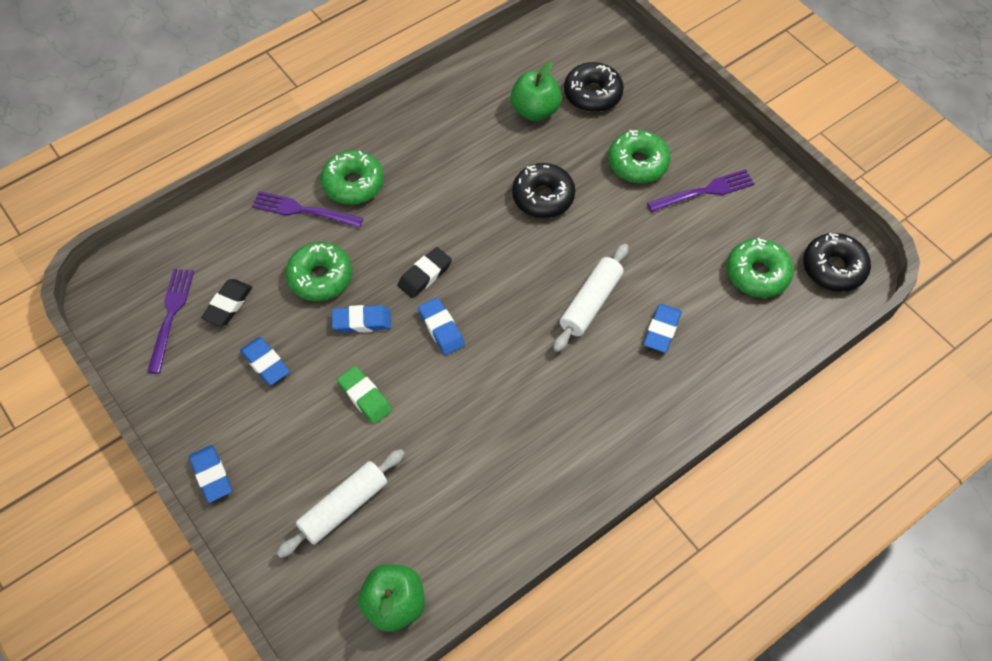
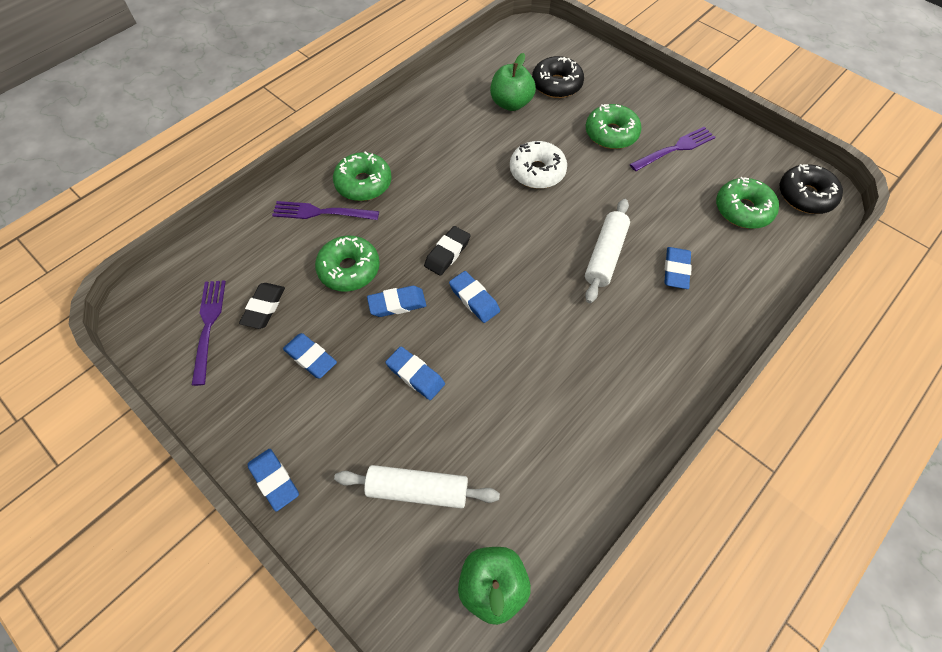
camera: 10 degrees left, 0 degrees up
(344, 507) = (417, 490): white rolling pin -> white rolling pin turned 60 degrees clockwise
(365, 397) = (415, 375): green eraser -> blue eraser
(543, 197) = (537, 172): black donut -> white donut

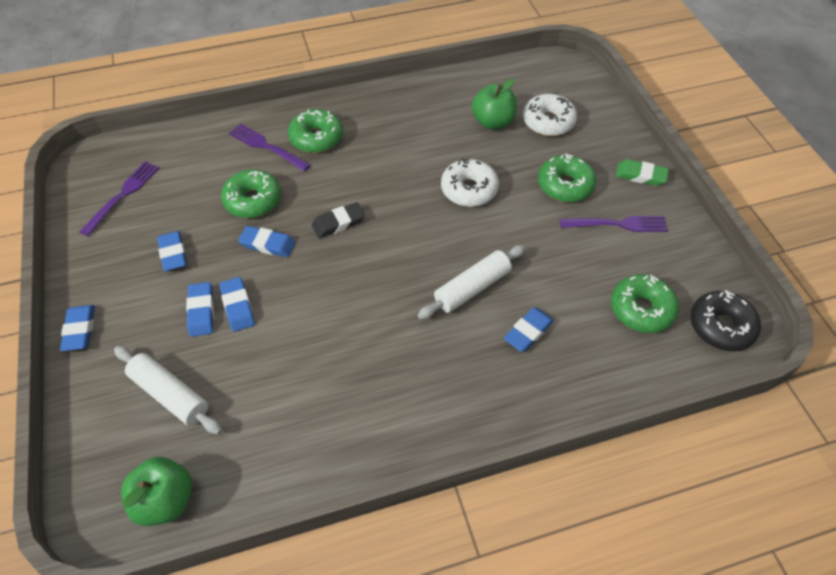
camera: 30 degrees right, 5 degrees down
(264, 308) = (170, 200): black eraser -> none
(474, 299) = (330, 270): blue eraser -> blue eraser (201, 311)
(556, 85) = (548, 122): black donut -> white donut
(661, 101) = (640, 175): none -> green eraser

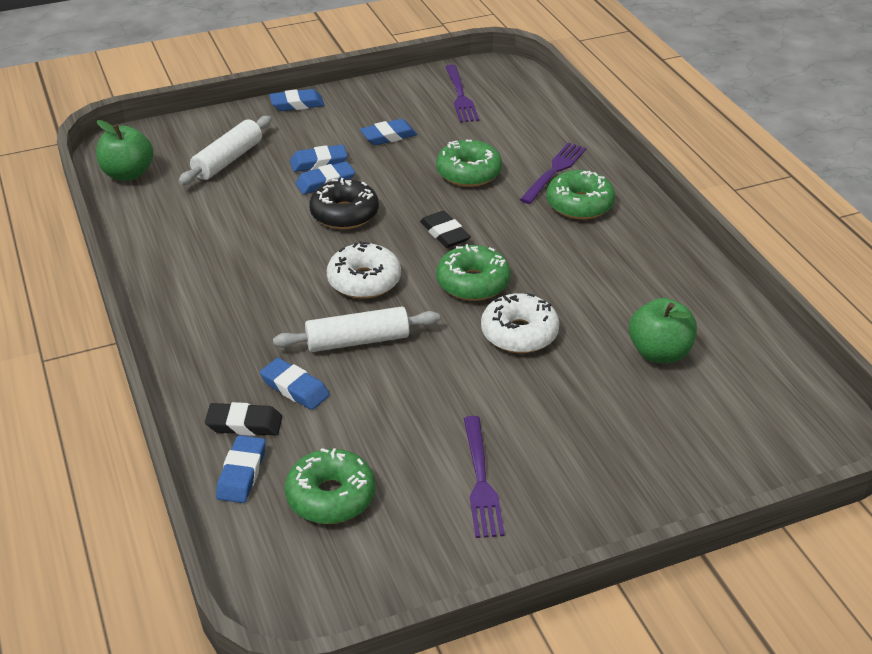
camera: 85 degrees right, 15 degrees down
(122, 195) = (460, 96): purple fork -> purple fork turned 60 degrees clockwise
(268, 244) = (407, 190): blue eraser -> blue eraser (241, 473)
(472, 288) = (357, 341): white rolling pin -> white rolling pin turned 60 degrees counterclockwise
(548, 122) = (679, 411): white donut -> white donut (364, 281)
(565, 185) = (547, 427): green donut -> green donut (473, 283)
(570, 367) = (244, 424): none -> black eraser
(640, 175) = (588, 514): green eraser -> none
(720, 326) = (304, 582): black donut -> black donut (344, 214)

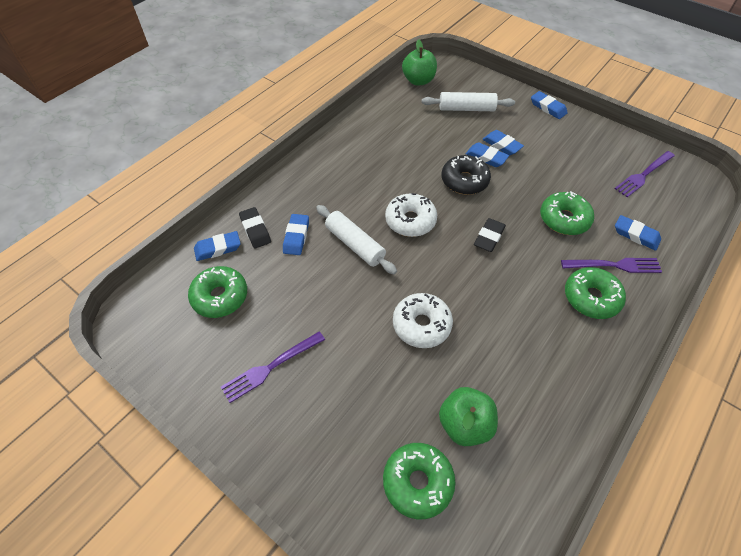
camera: 60 degrees right, 15 degrees up
(388, 136) = (560, 162): blue eraser -> blue eraser (636, 235)
(473, 283) = (452, 275): green donut -> green donut (417, 482)

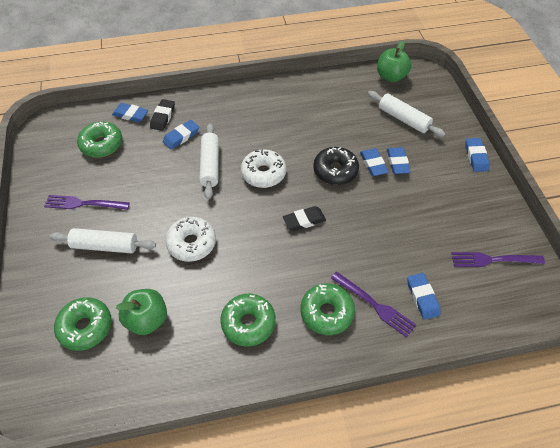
camera: 40 degrees right, 0 degrees up
(343, 390) = (105, 246): none -> white rolling pin
(564, 219) = (377, 246): green donut -> green donut (248, 323)

